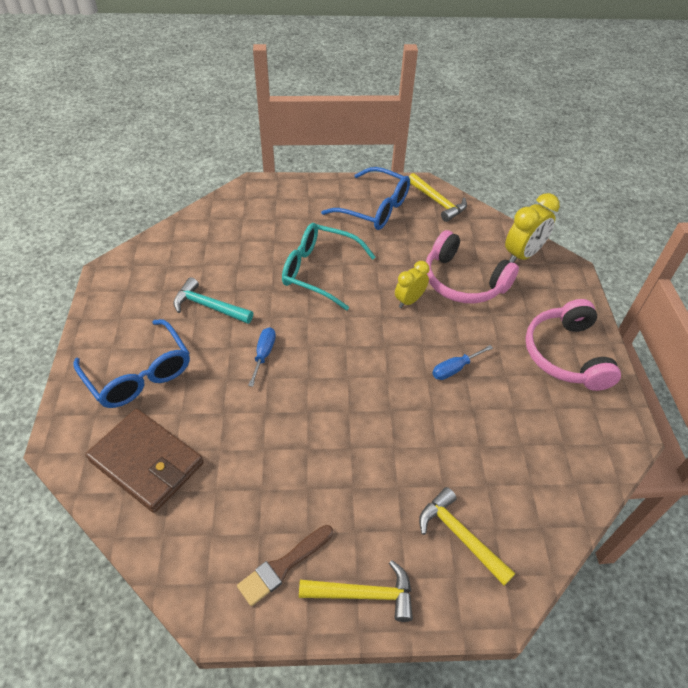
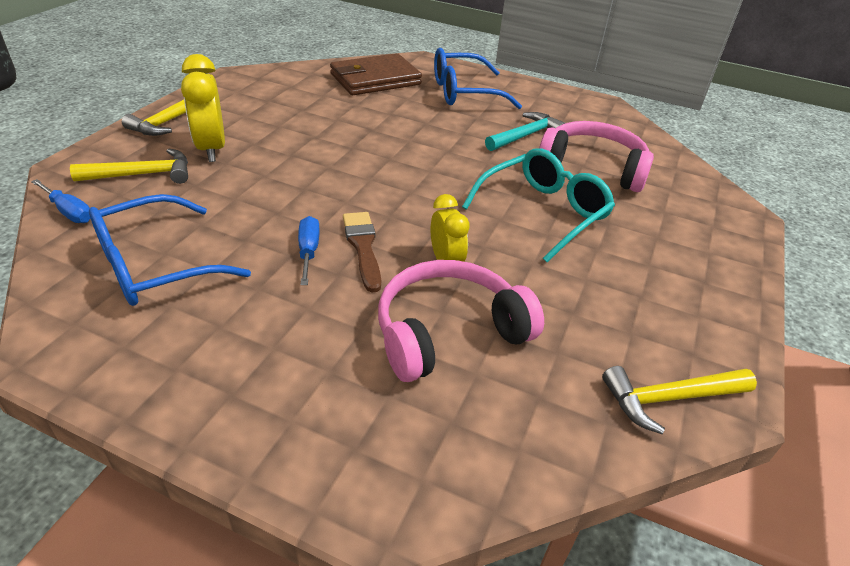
camera: 115 degrees right, 10 degrees down
(264, 354) = (439, 145): blue screwdriver -> blue screwdriver (69, 212)
(283, 566) = (233, 101): brown brush -> brown brush (363, 247)
(375, 208) = (666, 308): blue glasses -> blue glasses (154, 266)
(522, 255) = (466, 450): yellow clock -> yellow clock (211, 149)
(566, 354) = (223, 370): pink headphones -> pink headphones (592, 167)

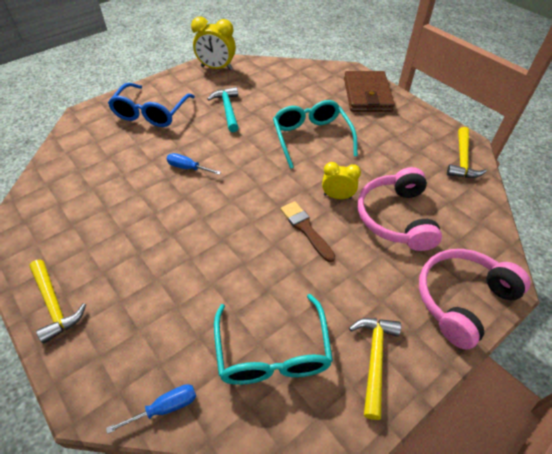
camera: 60 degrees left, 10 degrees up
(143, 174) = (137, 341): yellow hammer -> yellow hammer (374, 359)
(154, 266) = (272, 352): blue glasses -> turquoise glasses
(211, 149) = (128, 283): yellow clock -> yellow clock (216, 68)
(308, 251) = (297, 257): blue screwdriver -> blue screwdriver (188, 168)
(363, 247) = (305, 229): brown brush -> brown brush turned 45 degrees clockwise
(375, 79) = (92, 150): brown wallet -> brown wallet (367, 95)
(592, 167) = (279, 99): pink headphones -> pink headphones (462, 299)

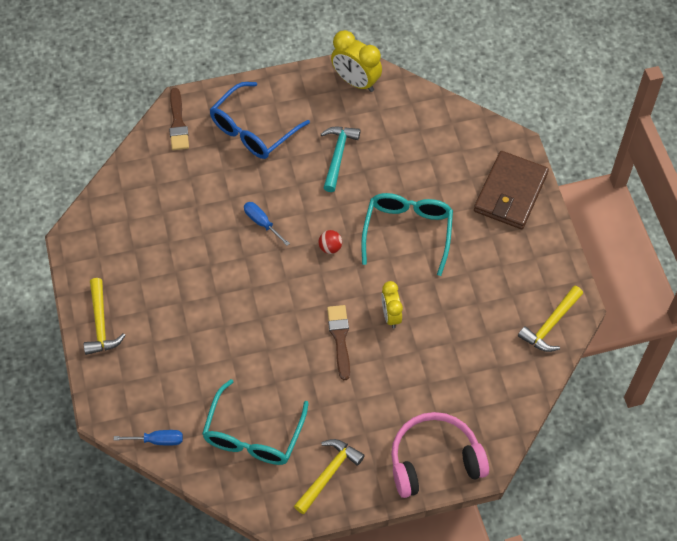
camera: 25 degrees right, 10 degrees up
(84, 126) = (178, 123): none -> brown brush
(256, 166) = (330, 247): none -> red ball
(337, 196) = (391, 315): yellow clock -> yellow clock turned 135 degrees counterclockwise
(395, 217) = (432, 361): pink headphones -> none

